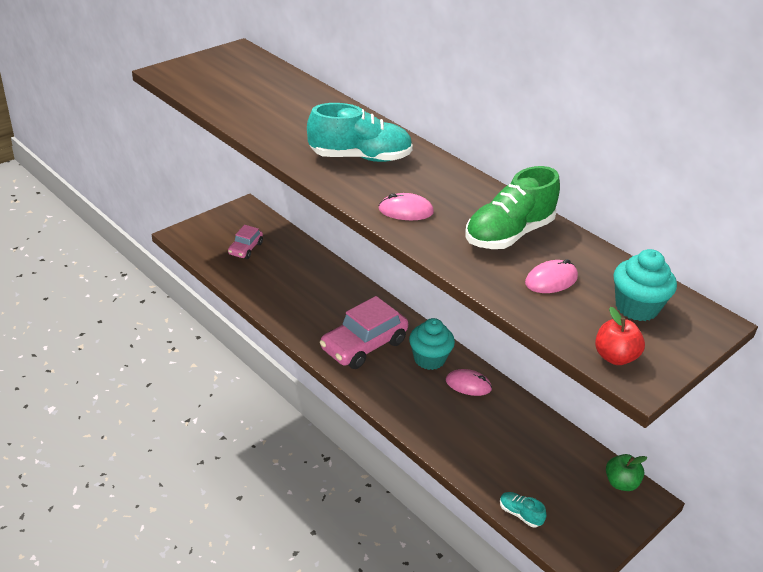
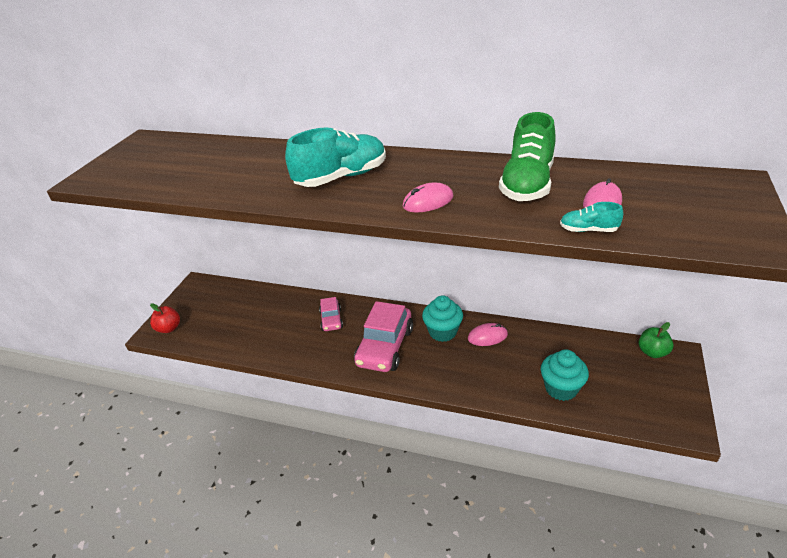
camera: 25 degrees left, 0 degrees up
(245, 249) = (222, 317): pink car -> pink car (331, 320)
(520, 514) = (617, 417): turquoise shoe -> turquoise shoe (588, 230)
(615, 357) = (725, 238): red apple -> red apple (169, 328)
(636, 307) = (683, 194): turquoise cupcake -> turquoise cupcake (561, 388)

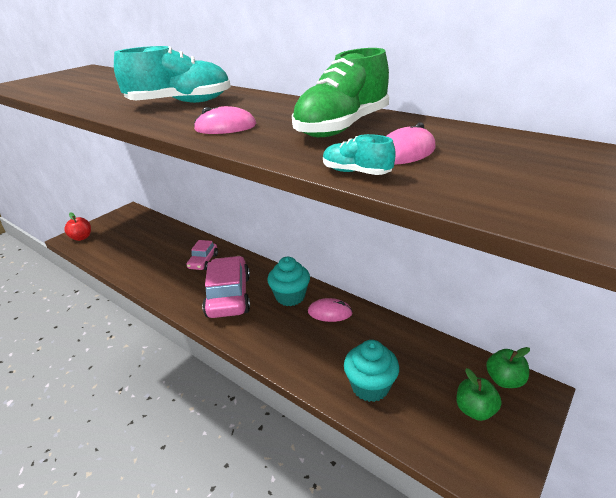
camera: 20 degrees right, 5 degrees down
(385, 347) = (228, 296): pink car -> pink car turned 135 degrees clockwise
(645, 381) = (475, 410): none -> green apple

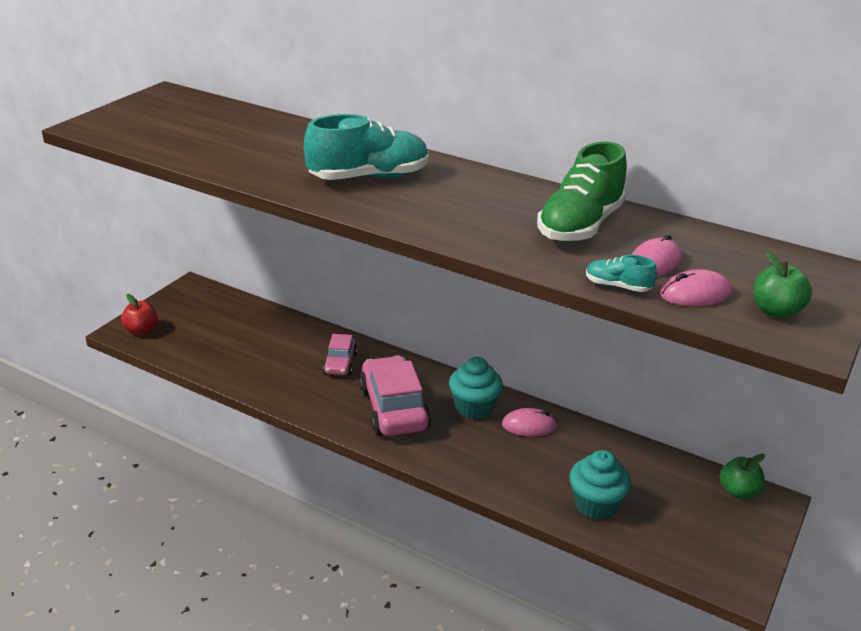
camera: 10 degrees left, 0 degrees up
(225, 127) = (453, 222): pink mouse -> pink mouse (695, 294)
(475, 410) = (710, 522): green apple -> green apple (776, 311)

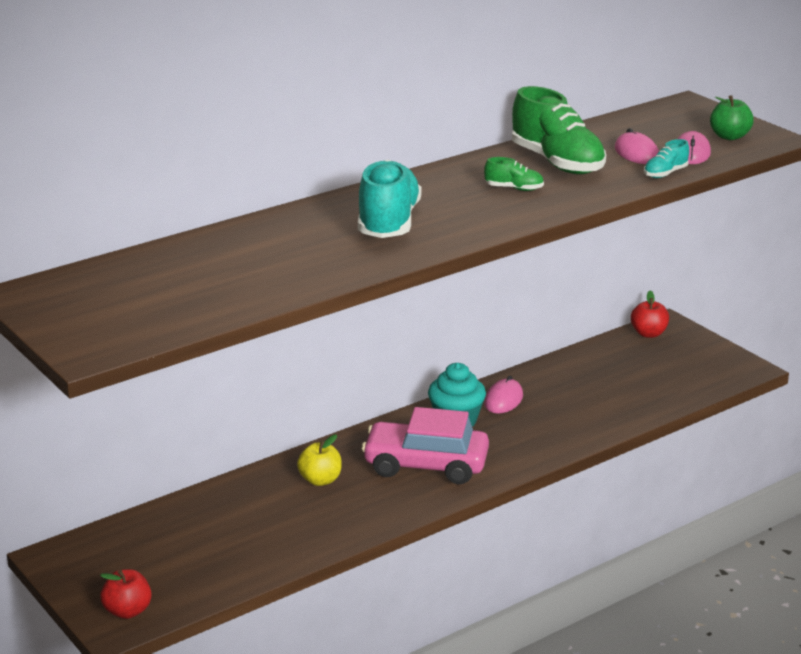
camera: 65 degrees left, 5 degrees down
(340, 363) = (320, 480): pink car -> yellow apple
(494, 216) = (514, 189): none -> green shoe
(595, 505) = (628, 399): turquoise cupcake -> none
(738, 492) = (648, 333): green apple -> red apple

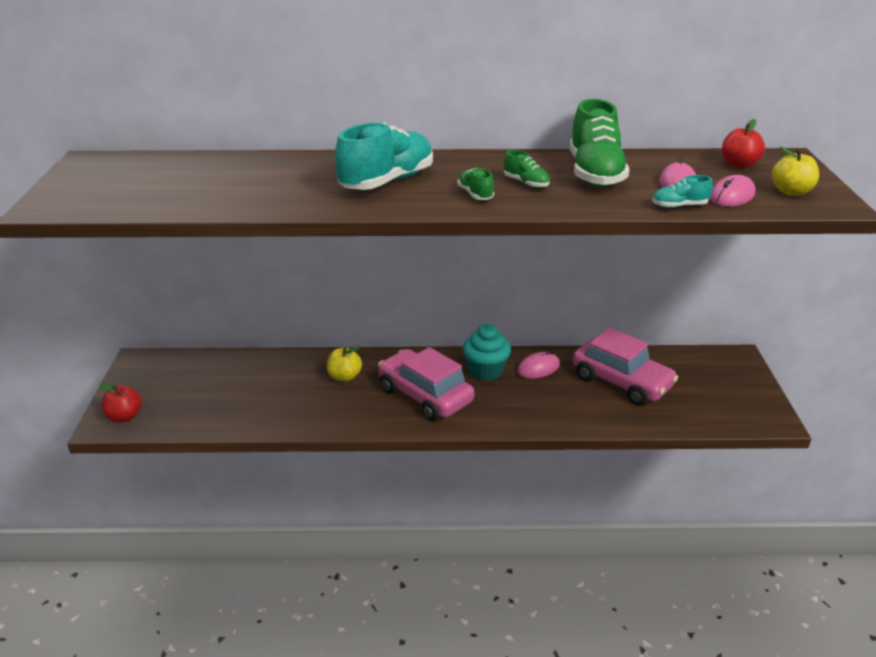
camera: 35 degrees right, 5 degrees up
(488, 212) = (475, 194): none -> green shoe
(592, 384) = (621, 382): none -> pink car
(648, 333) = (713, 358): red apple -> red apple (738, 165)
(729, 136) = (791, 192): green apple -> yellow apple

